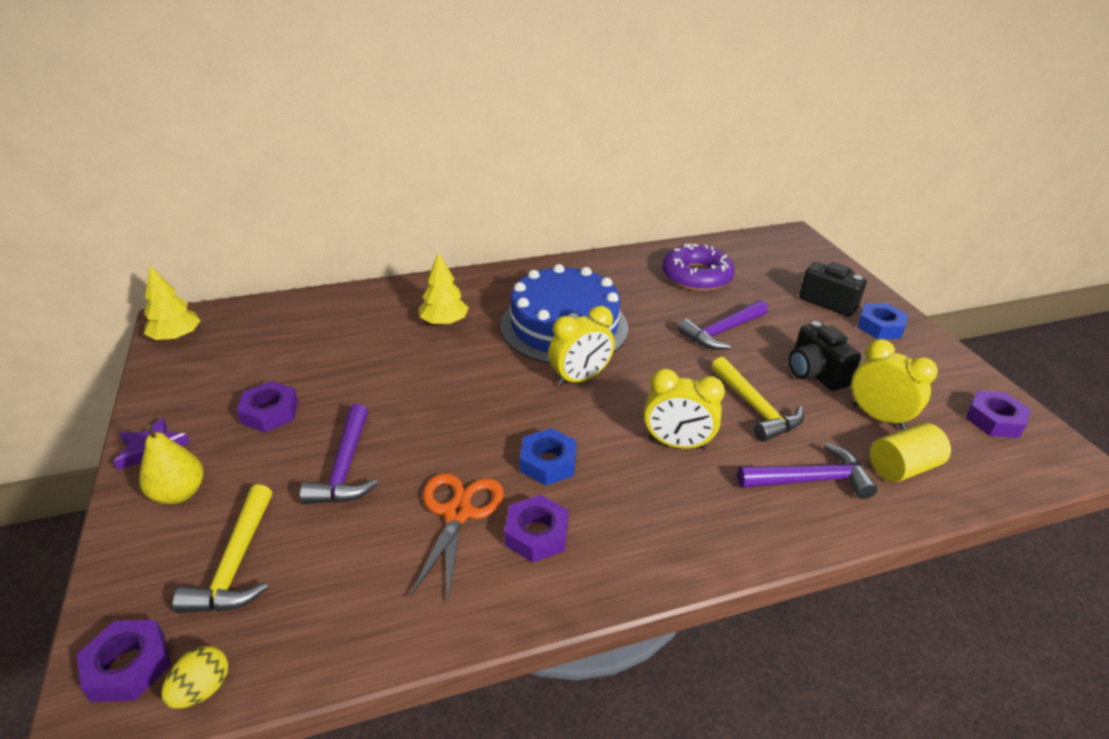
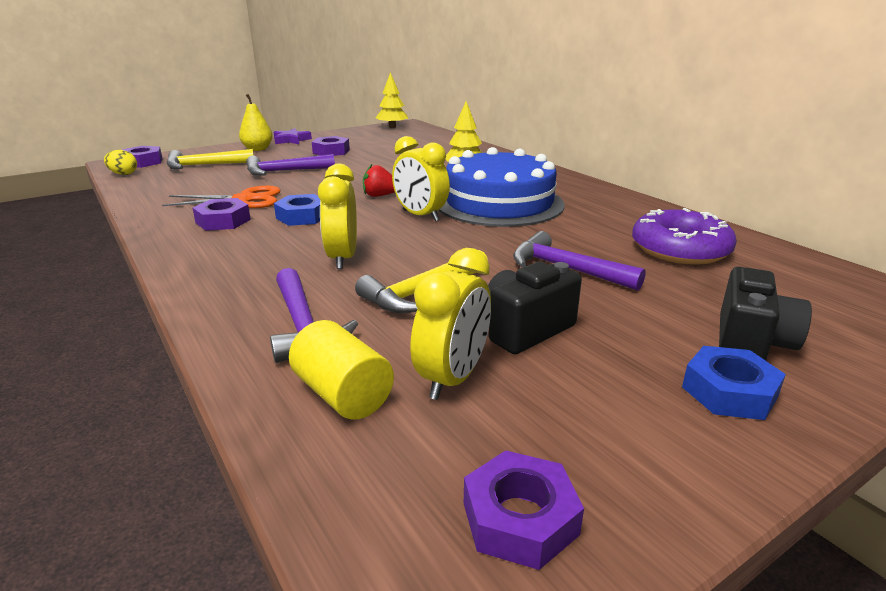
camera: 75 degrees right, 10 degrees down
(503, 395) = (379, 196): none -> red strawberry

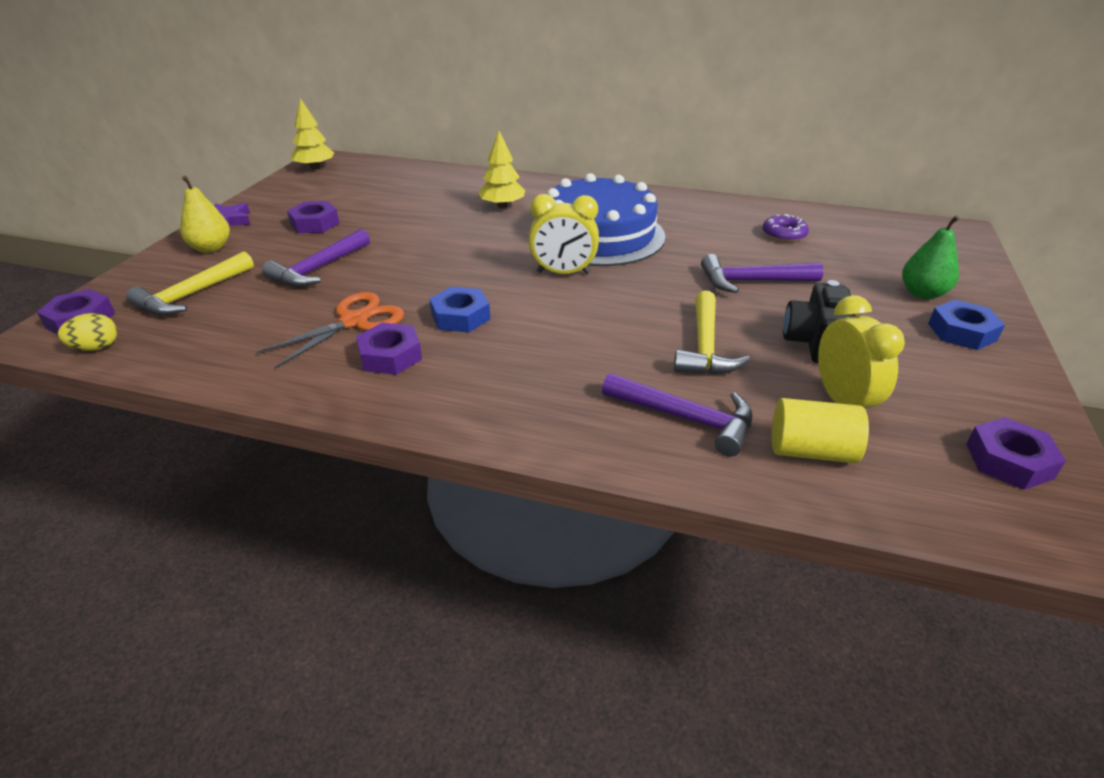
camera: 40 degrees left, 10 degrees up
(342, 258) = (588, 344): yellow clock -> none
(379, 196) = (484, 264): red strawberry -> none
(680, 249) = (784, 234): purple donut -> purple donut, size x0.54
(751, 343) = (922, 293): black camera -> green pear

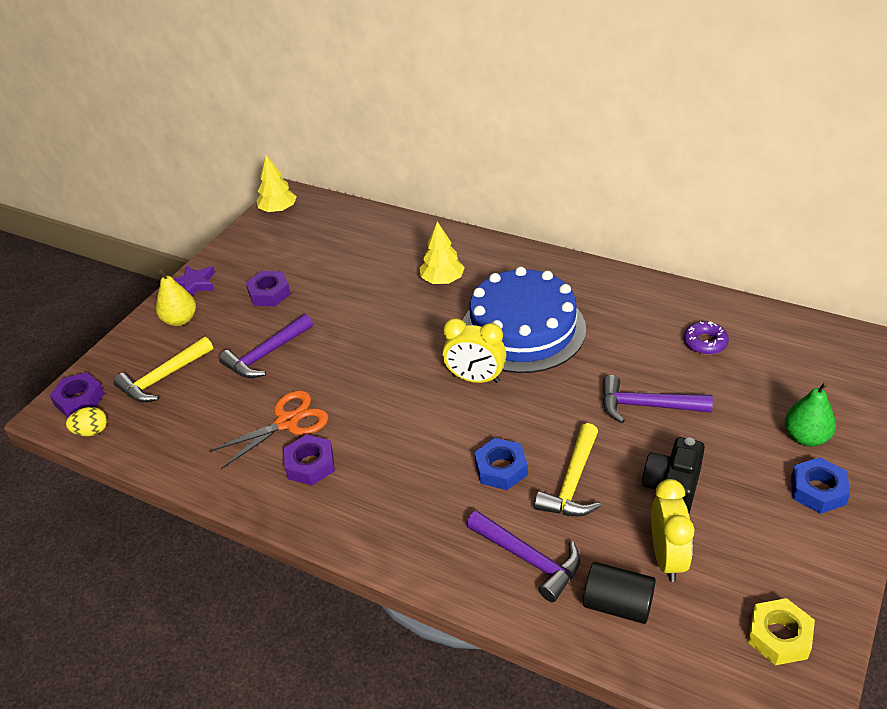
camera: 15 degrees right, 5 degrees up
(460, 317) = (374, 425): blue nut -> blue nut (501, 469)
(811, 451) = (618, 604): yellow cylinder -> black cylinder
(1009, 461) = (779, 636): purple nut -> yellow nut

